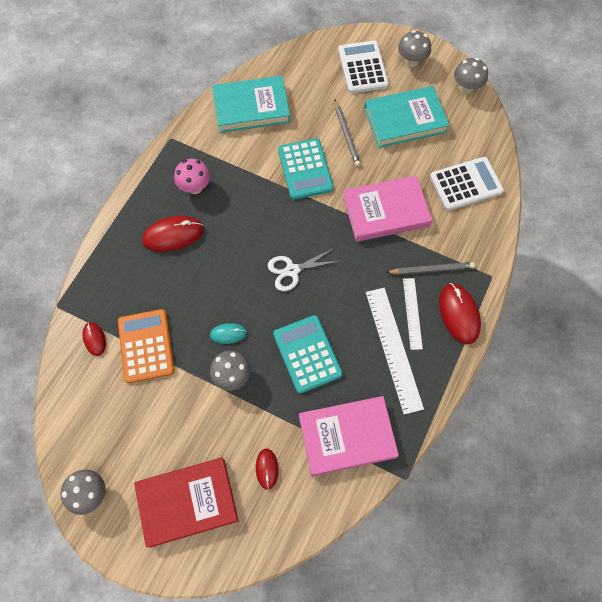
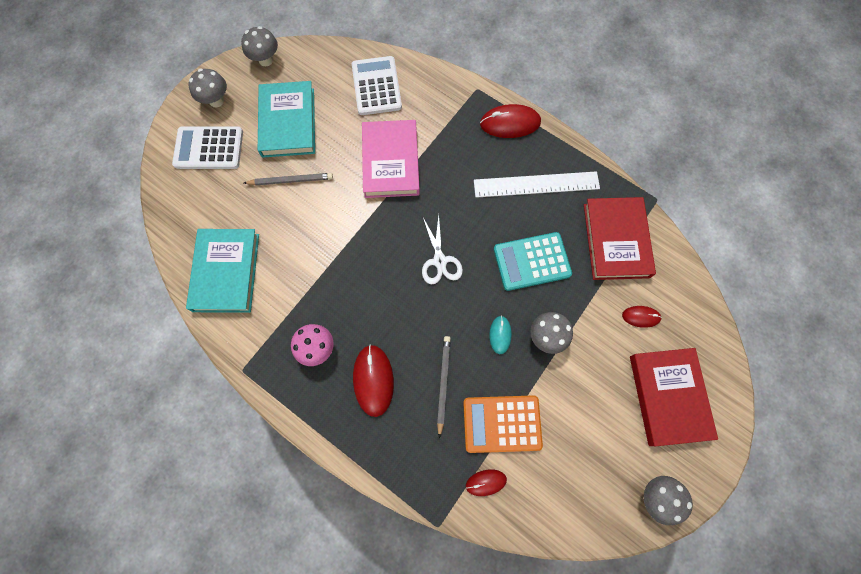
camera: 80 degrees left, 5 degrees up
(305, 169) = (323, 228): turquoise calculator -> none
(347, 436) = (616, 240): pink book -> red book
(412, 313) = (503, 161): white ruler -> none
(431, 269) = (461, 135): grey pencil -> grey pencil (443, 383)

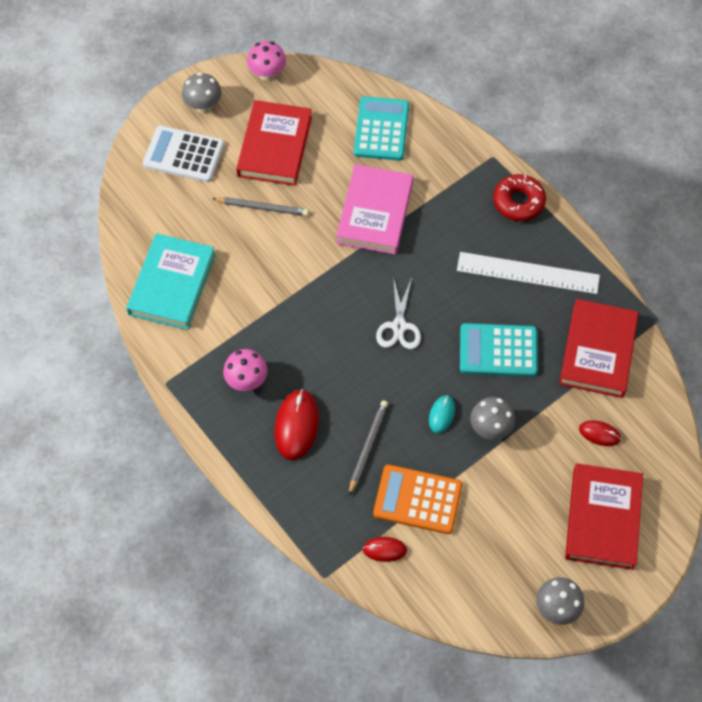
camera: 15 degrees right, 10 degrees down
(266, 60) = (267, 74): grey mushroom -> pink mushroom
(288, 122) = (275, 146): turquoise book -> red book
(376, 86) = (381, 129): white calculator -> turquoise calculator
(510, 123) = (518, 202): red mouse -> red donut

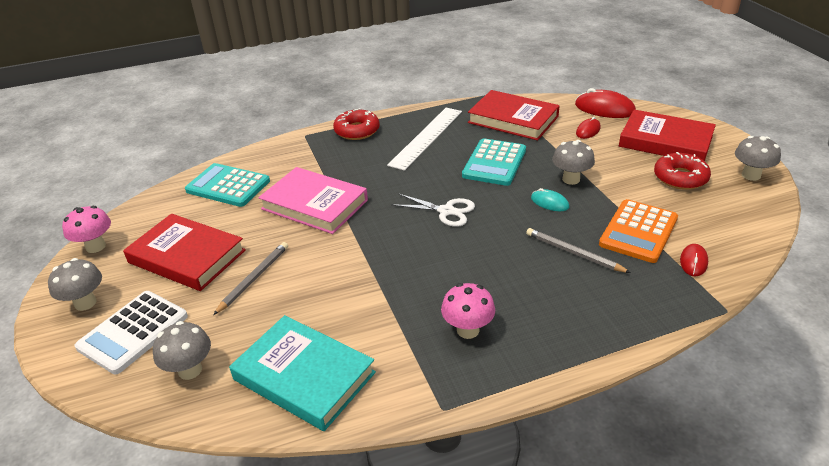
camera: 70 degrees left, 25 degrees down
(158, 210) = (190, 370): none -> grey mushroom
(296, 425) = (536, 299): red mouse -> red mouse (604, 109)
(528, 536) = (680, 178): none -> red donut

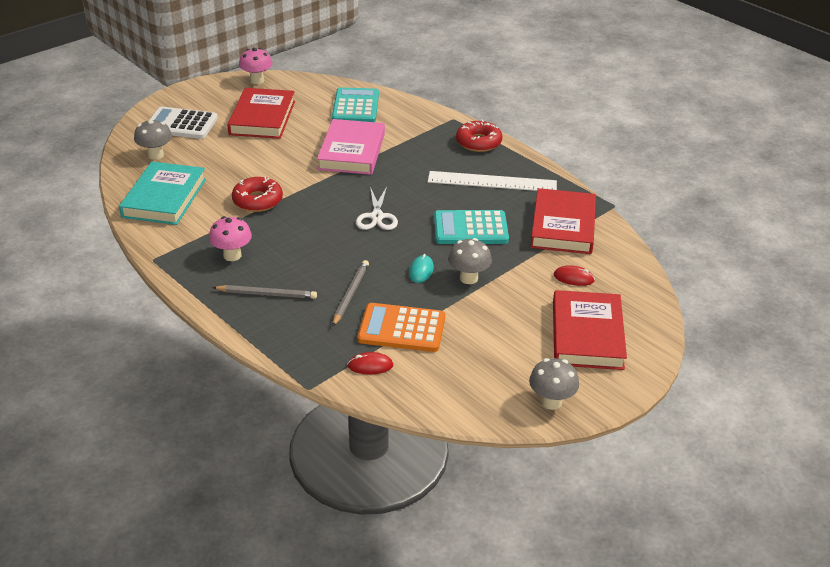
camera: 65 degrees right, 0 degrees up
(85, 303) = (200, 98): grey mushroom -> none
(253, 279) = (250, 151): grey pencil -> grey pencil (267, 294)
(604, 109) = (633, 284): red mouse -> none
(680, 178) = (515, 350): red donut -> red donut (257, 200)

